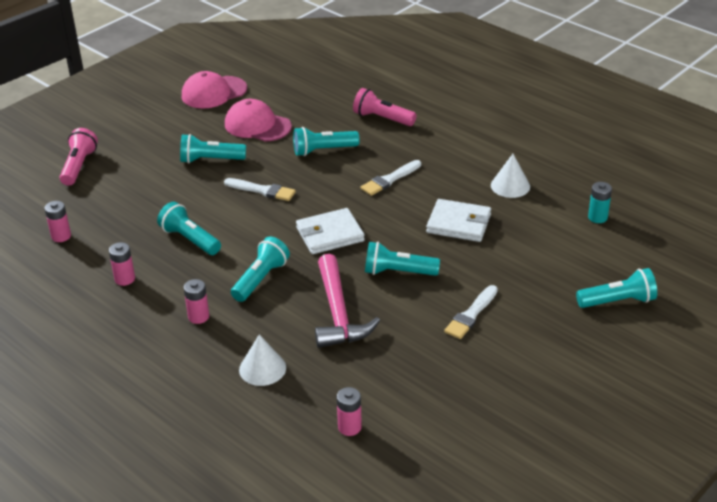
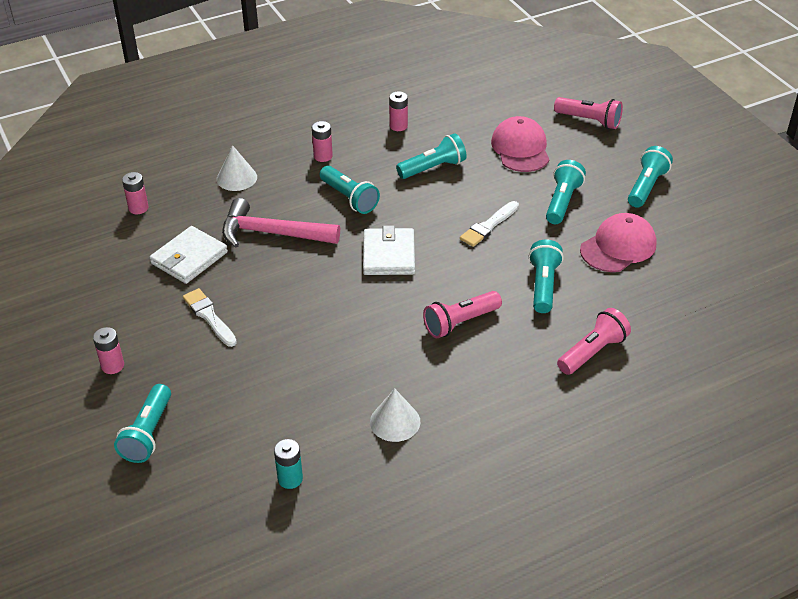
camera: 110 degrees right, 5 degrees up
(61, 236) = (480, 101): pink battery -> pink battery (112, 366)
(214, 92) = (705, 227): pink cap -> pink cap (520, 148)
(389, 179) = (460, 322): white brush -> pink flashlight
(398, 272) = (302, 285): turquoise flashlight -> turquoise flashlight (646, 187)
(458, 224) = (350, 353): white wallet -> white wallet (189, 258)

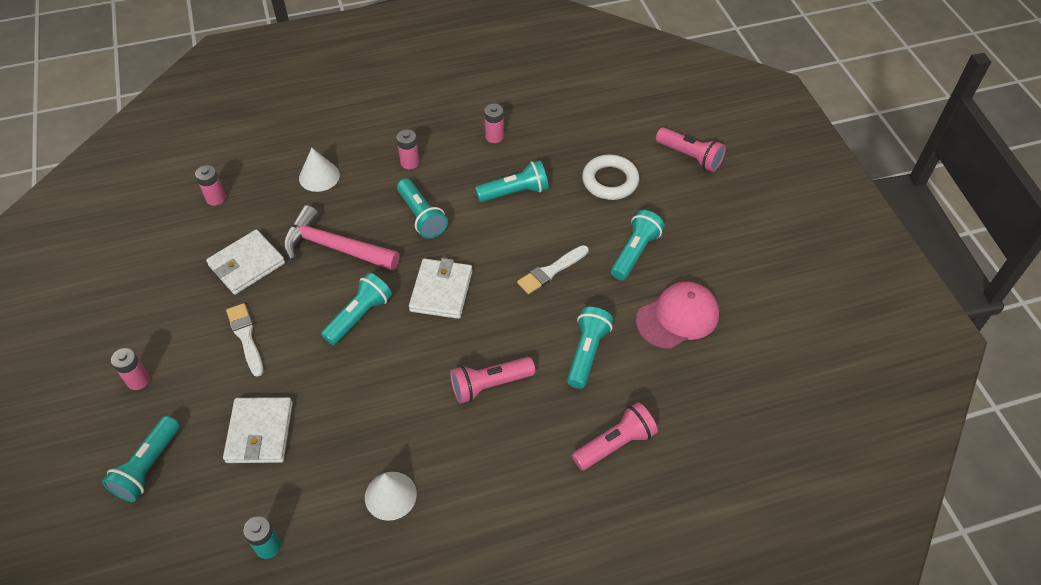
camera: 10 degrees right, 10 degrees up
(250, 390) = (259, 432): none -> white wallet
(520, 148) = (610, 181): pink cap -> white ring
(646, 187) = (727, 247): turquoise flashlight -> turquoise flashlight (359, 316)

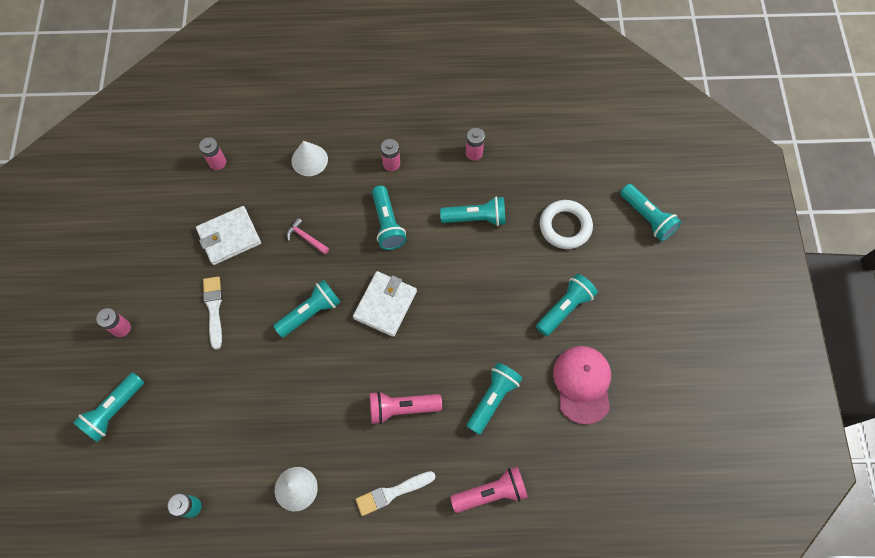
camera: 15 degrees right, 15 degrees up
(259, 432) = (206, 402): white wallet -> none
(335, 247) = (306, 237): pink hammer -> pink hammer, size x0.45
(551, 271) = (485, 308): white brush -> white brush (392, 493)
(678, 317) = (582, 384): pink cap -> pink cap turned 75 degrees counterclockwise
(690, 157) = (647, 217): pink flashlight -> turquoise flashlight

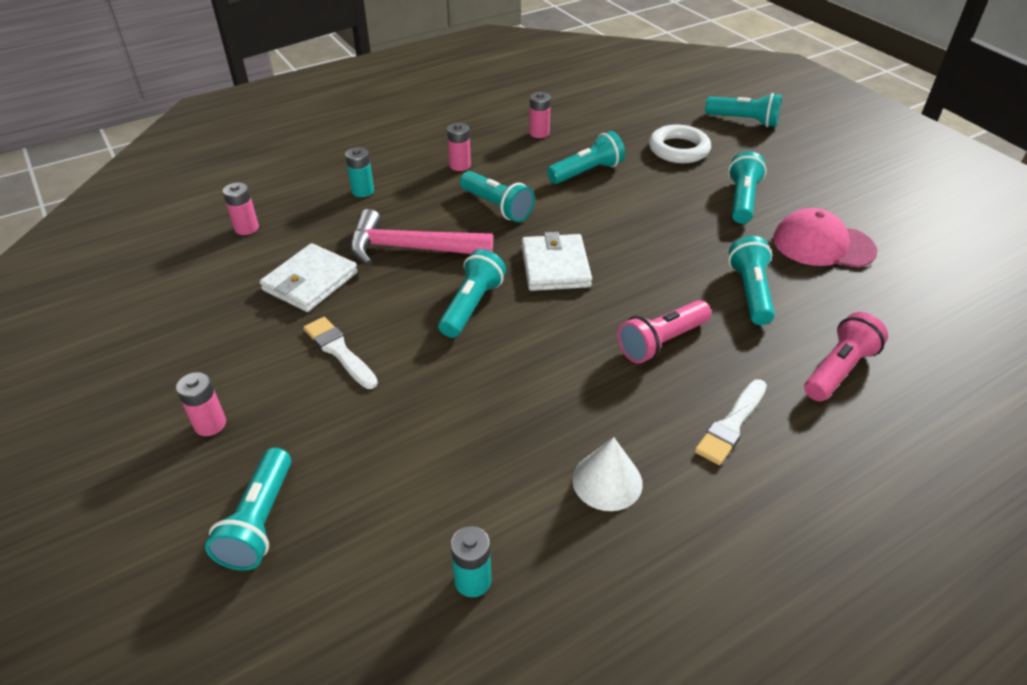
camera: 30 degrees left, 25 degrees down
(306, 237) = (411, 248): pink hammer -> pink hammer, size x2.22
(309, 160) = (363, 191): white cone -> turquoise battery
(582, 384) = (823, 245): pink cap -> pink cap turned 45 degrees counterclockwise

